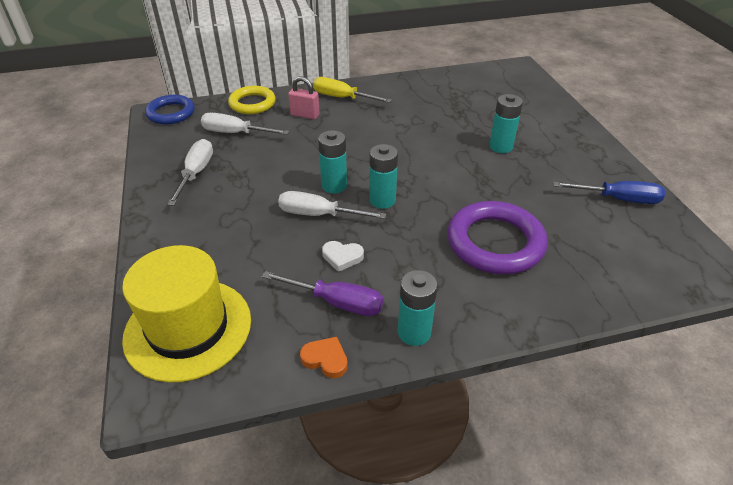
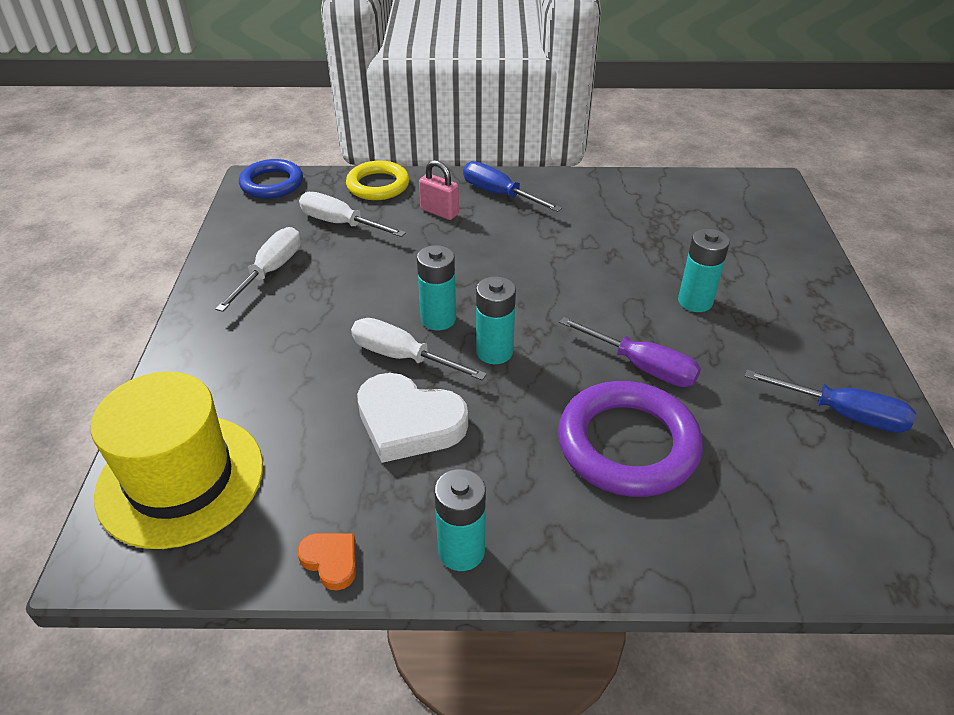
camera: 15 degrees right, 0 degrees up
(336, 302) = (376, 485): purple screwdriver -> purple screwdriver (641, 366)
(342, 98) = (499, 194): yellow screwdriver -> blue screwdriver
(342, 257) = (409, 423): white heart -> white heart, size x2.00

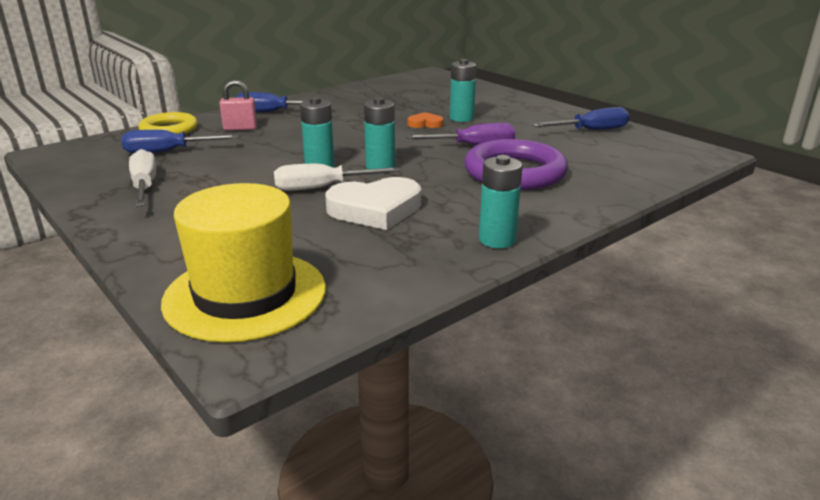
camera: 40 degrees left, 15 degrees down
(272, 183) = (68, 150): blue ring -> none
(331, 561) = (426, 277): orange heart -> orange heart (425, 124)
(341, 224) = (168, 151): white screwdriver -> blue screwdriver

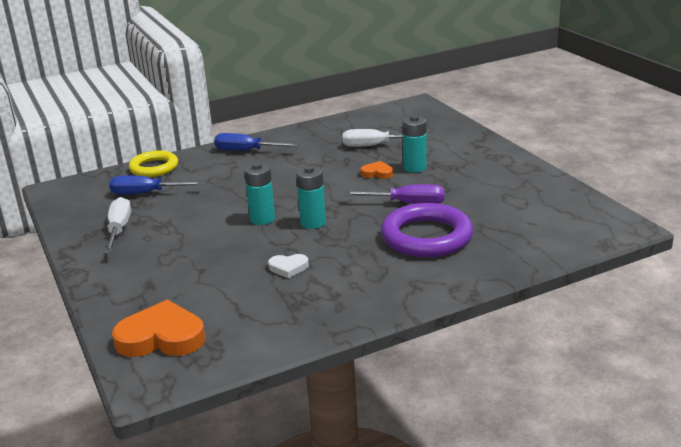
camera: 15 degrees right, 0 degrees up
(240, 128) = (213, 170): pink padlock -> none
(245, 294) = (161, 337): yellow hat -> orange heart
(322, 188) = (255, 242): white screwdriver -> white screwdriver (375, 145)
(375, 209) = (288, 268): white heart -> white heart, size x0.50
(497, 240) = (370, 307): turquoise battery -> none
(591, 130) = (530, 190): blue screwdriver -> none

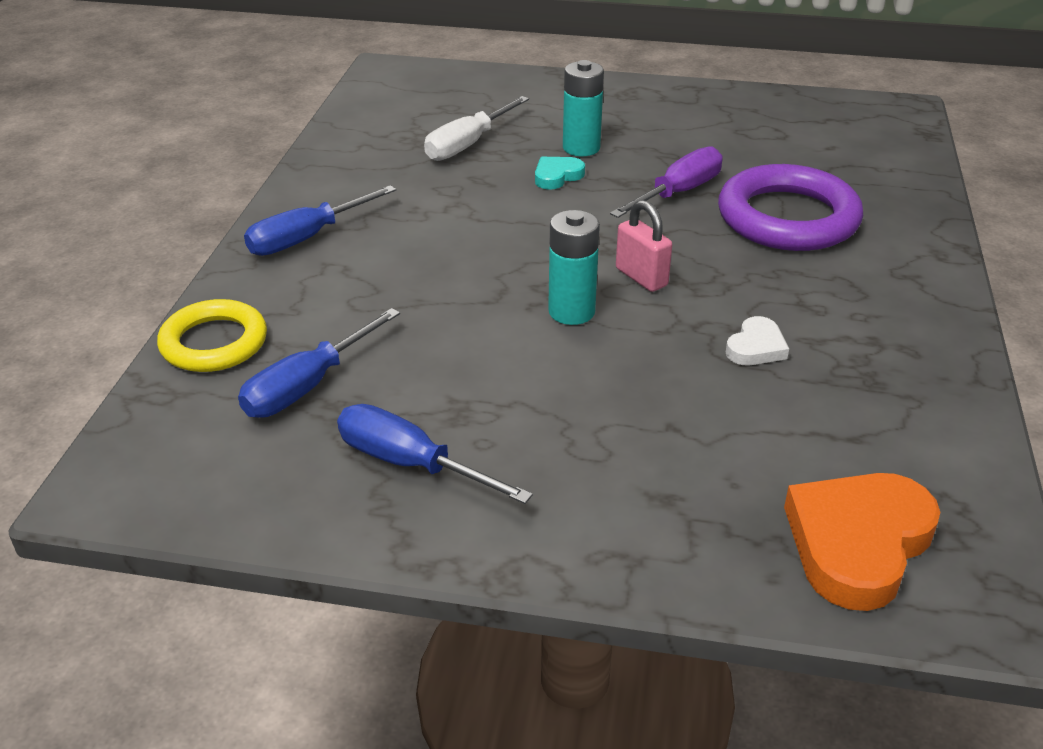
camera: 55 degrees left, 10 degrees up
(119, 230) = (411, 464): white screwdriver -> blue screwdriver
(313, 223) = (641, 277): turquoise battery -> pink padlock
(377, 173) = (557, 176): orange heart -> turquoise heart

